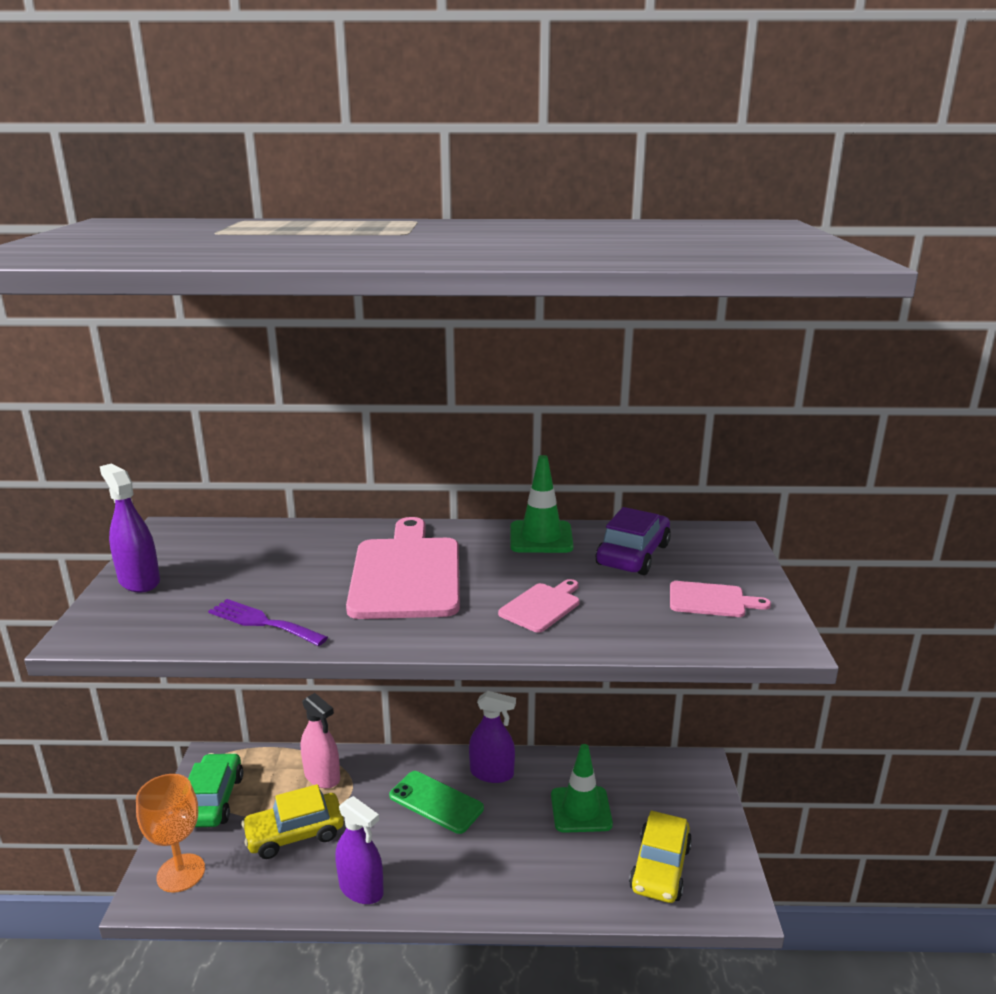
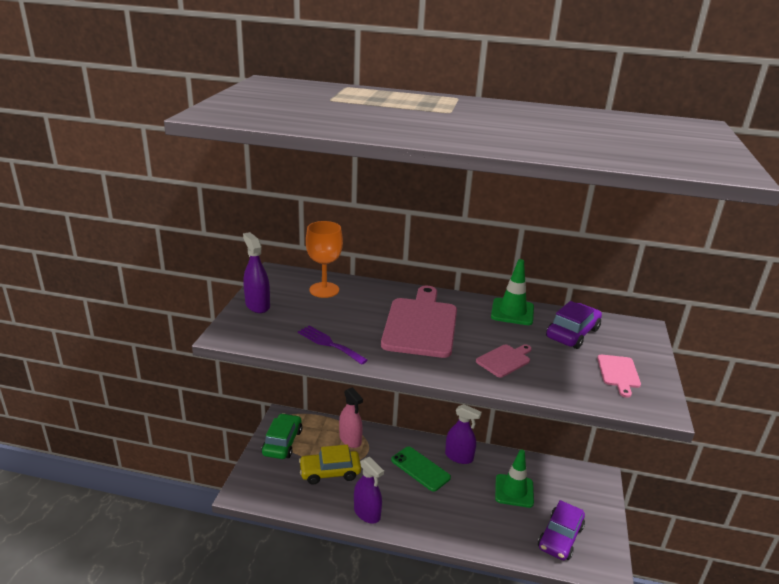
camera: 10 degrees right, 5 degrees up
(181, 873) = (260, 483): orange goblet -> orange goblet (324, 290)
(660, 868) = (560, 537): yellow car -> purple car
(711, 600) = (619, 373): pink cutting board -> pink cutting board turned 75 degrees clockwise

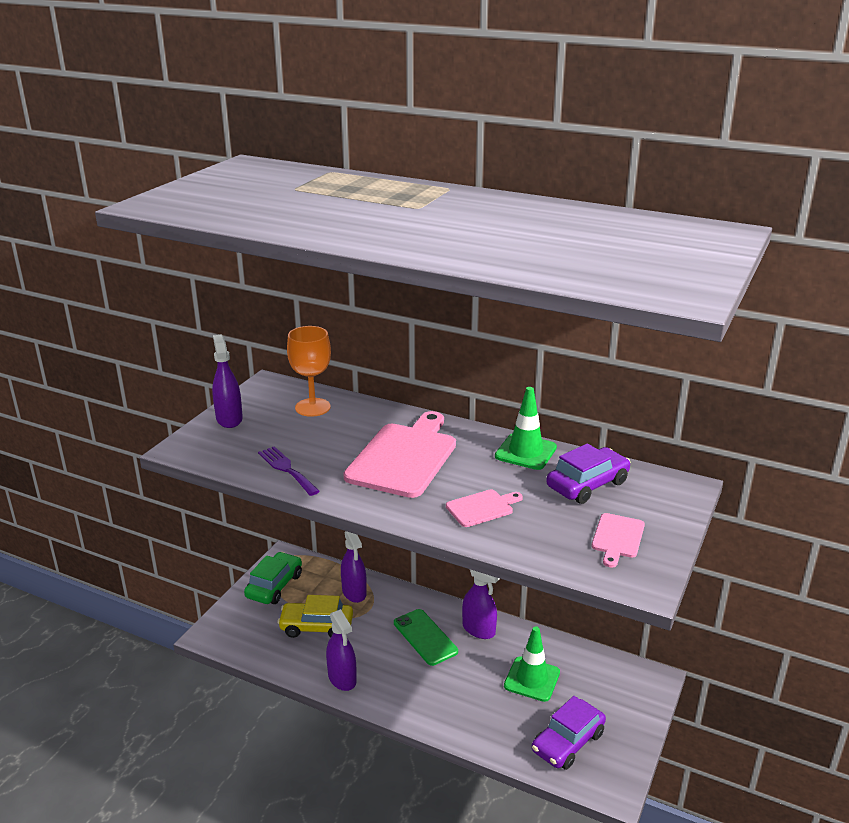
camera: 15 degrees right, 0 degrees up
(350, 439) = (354, 592): pink spray bottle -> purple spray bottle

